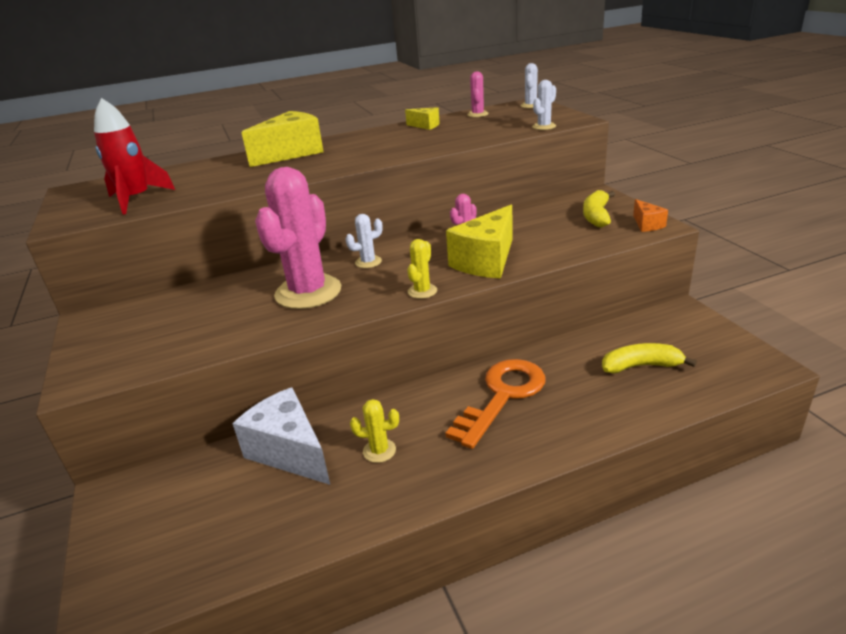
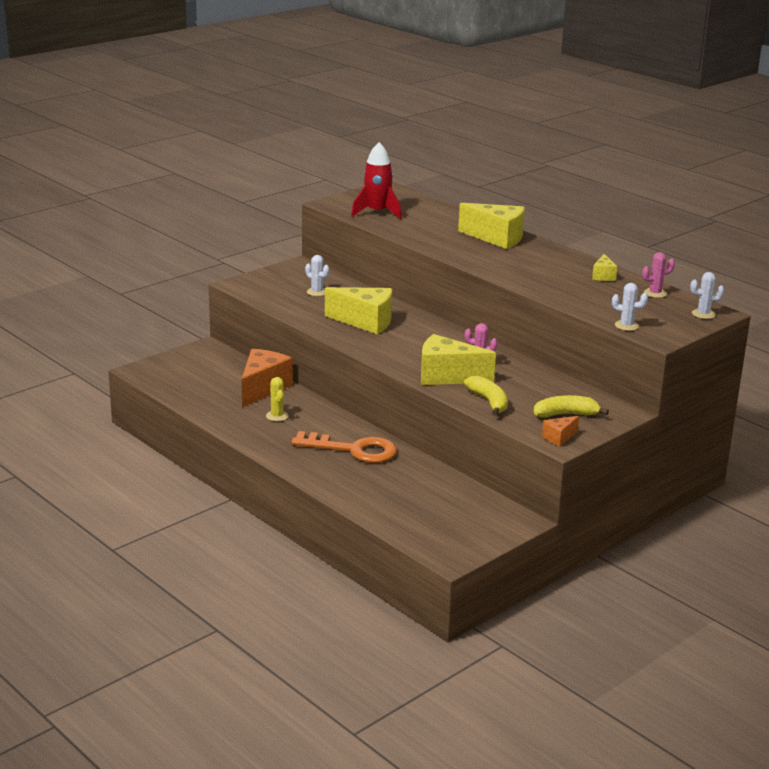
camera: 65 degrees right, 5 degrees down
(289, 452) = (263, 388): white cheese -> orange cheese
(308, 292) = (365, 322): pink cactus -> yellow cheese
(368, 262) = (421, 333): white cactus -> white cactus (317, 292)
(422, 291) = (387, 360): yellow cactus -> none
(641, 366) = (420, 502): yellow banana -> yellow banana (489, 402)

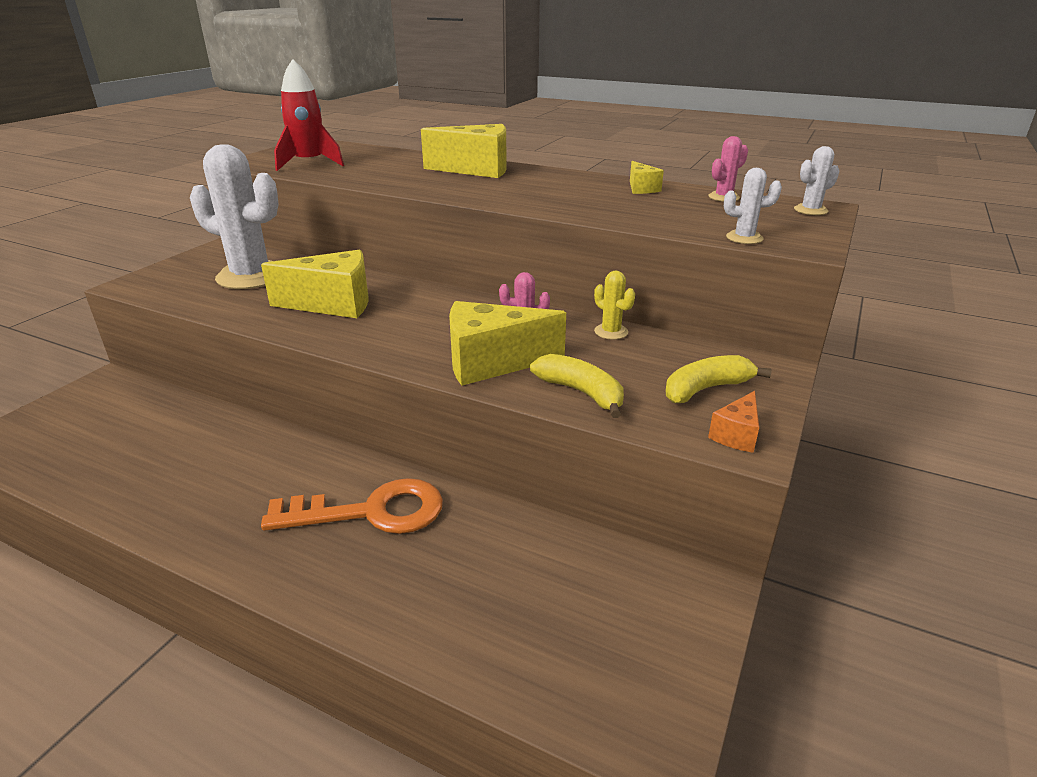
camera: 20 degrees left, 5 degrees up
(263, 388) = (197, 430): orange cheese -> none
(277, 416) = (228, 475): yellow cactus -> yellow cactus (611, 332)
(317, 292) = (251, 276): white cactus -> white cactus, size x2.32

